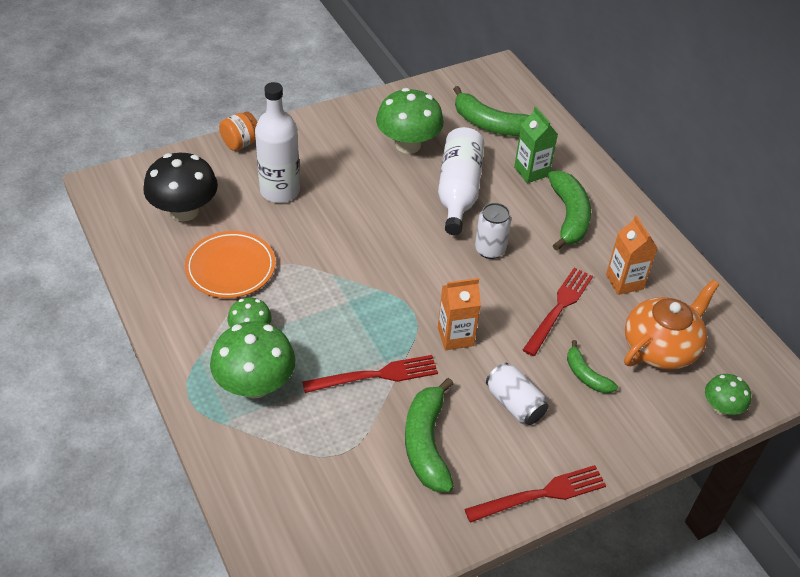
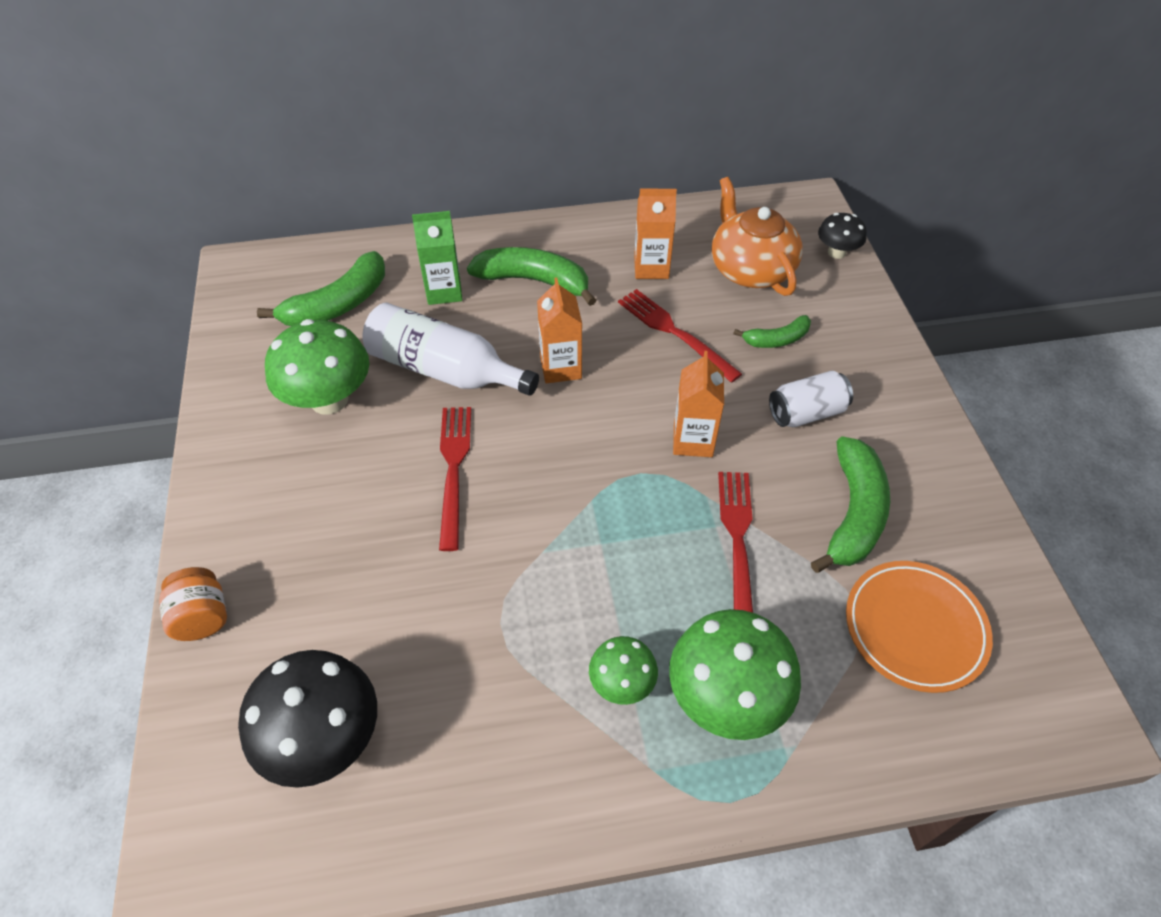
camera: 70 degrees left, 5 degrees up
(231, 268) = (484, 687): orange plate -> orange plate (914, 628)
(280, 191) = (344, 582): white bottle -> none
(427, 443) = (853, 513): green banana -> green banana turned 90 degrees counterclockwise
(490, 249) = (560, 368): white can -> orange carton
(541, 494) = (932, 425): red fork -> red fork (454, 469)
(721, 408) = (836, 252): green mushroom -> black mushroom

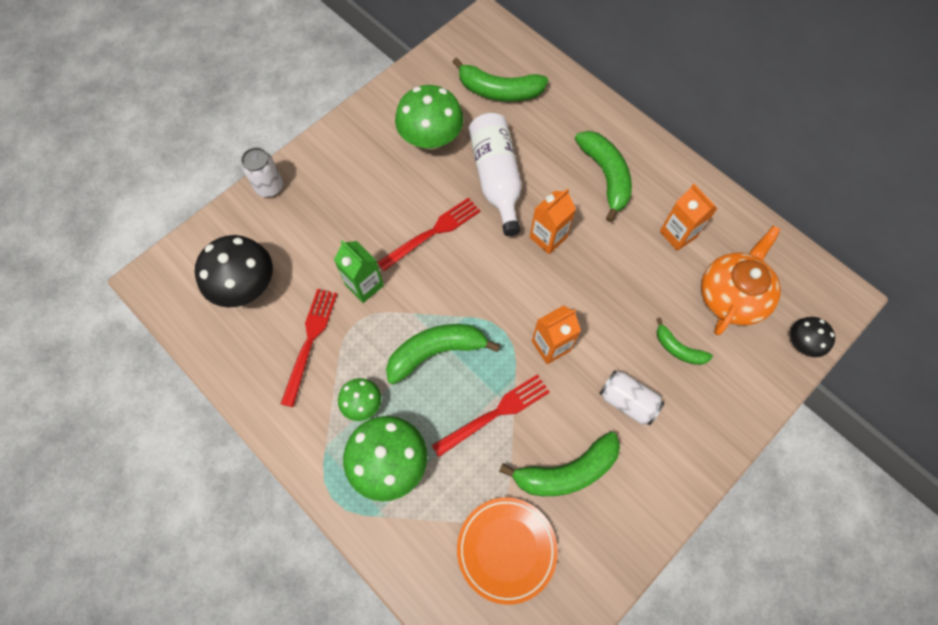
camera: 55 degrees right, 15 degrees up
(203, 617) = (269, 187): orange jar -> white can
(444, 291) = (555, 135): green carton -> green carton (364, 285)
(614, 557) = (436, 352): none -> green banana
(674, 332) = (631, 283): red fork -> red fork (310, 341)

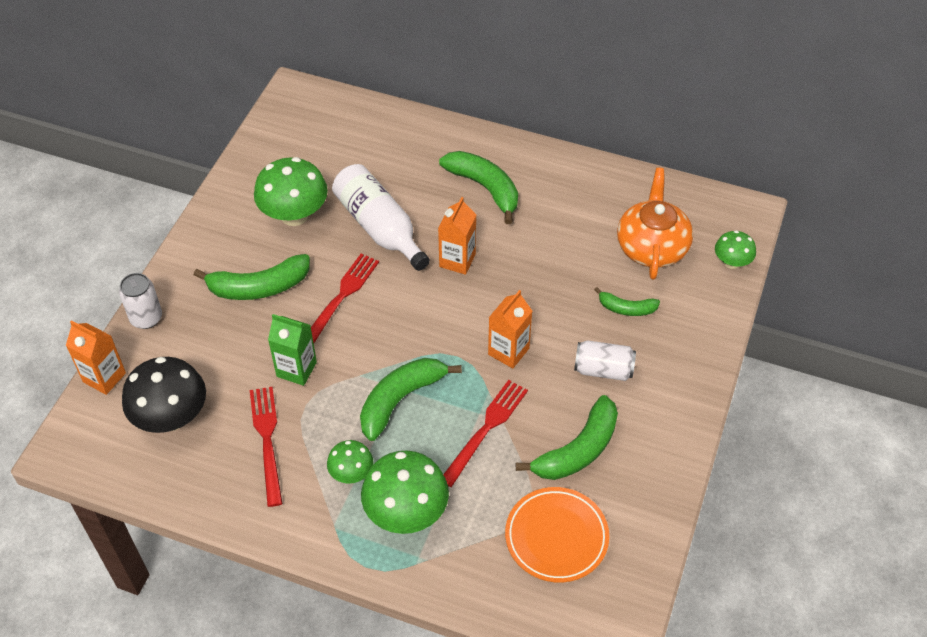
camera: 25 degrees left, 15 degrees down
(499, 91) = (341, 149): green banana -> green banana (259, 287)
(678, 234) = (577, 213): orange carton -> orange carton (104, 377)
(802, 343) = (731, 262): black mushroom -> green mushroom

